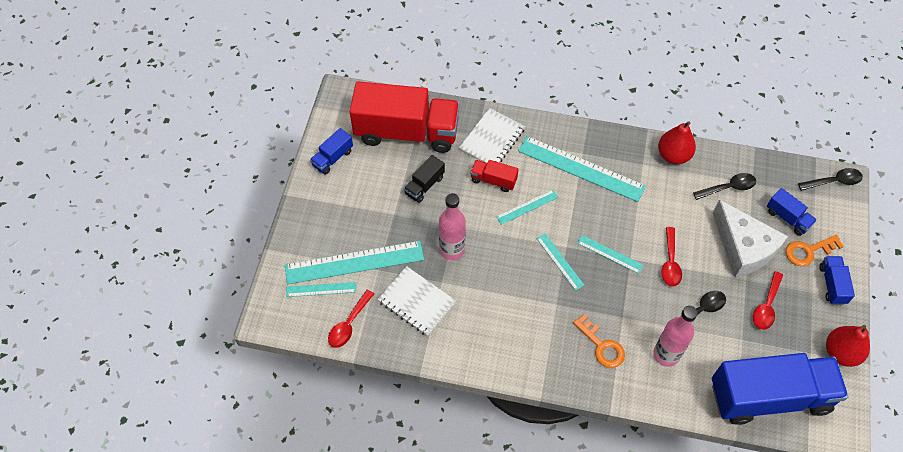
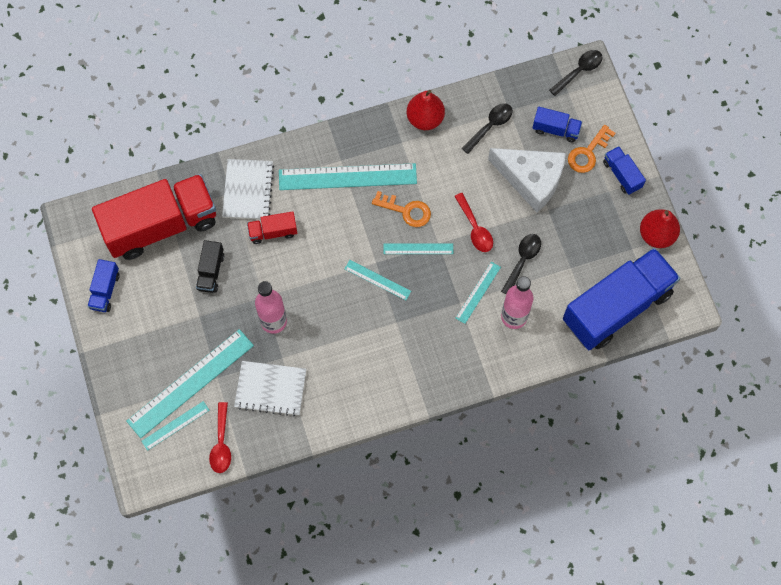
camera: 30 degrees left, 10 degrees up
(527, 207) = (319, 242): turquoise ruler -> turquoise ruler (478, 292)
(601, 346) = (455, 339): orange key -> orange key (406, 211)
(766, 306) = (576, 225): red spoon -> none

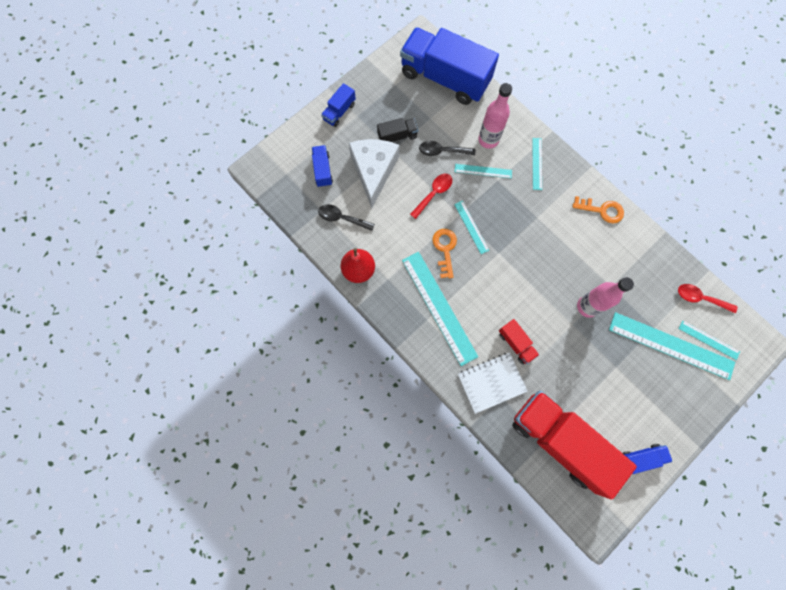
camera: 115 degrees left, 5 degrees up
(211, 271) = (575, 377): black truck -> black truck (397, 136)
(221, 444) = (700, 298): red spoon -> red spoon turned 135 degrees counterclockwise
(270, 389) = (639, 283): white notebook -> none
(377, 280) = (512, 245): turquoise ruler -> turquoise ruler (537, 163)
(579, 71) = (263, 173): black spoon -> none
(588, 153) = (332, 140): orange key -> orange key (602, 210)
(656, 235) = (376, 73): red pear -> none

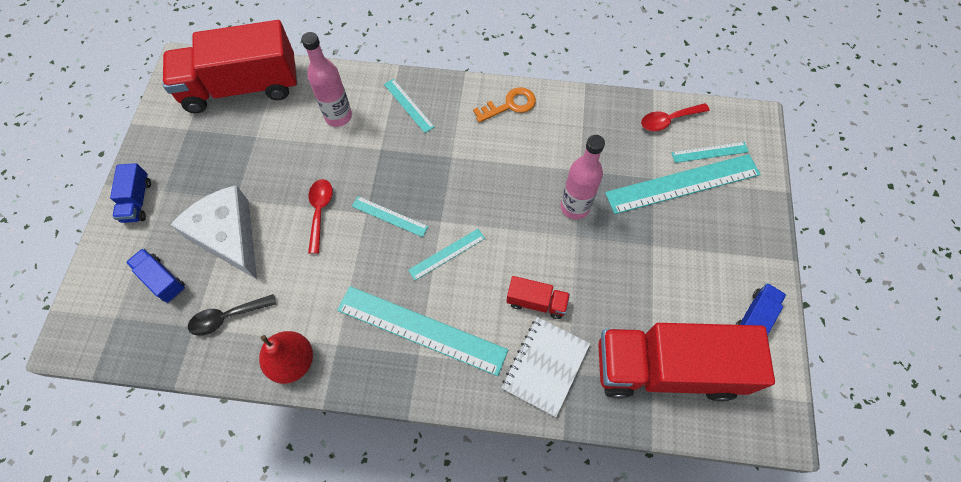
camera: 40 degrees left, 10 degrees down
(397, 136) = (230, 180): black truck -> none
(442, 151) = (295, 161): black spoon -> none
(445, 78) = (242, 87): blue truck -> red truck
(445, 249) = (379, 261): orange key -> none
(483, 171) = (357, 150): turquoise ruler -> turquoise ruler (447, 254)

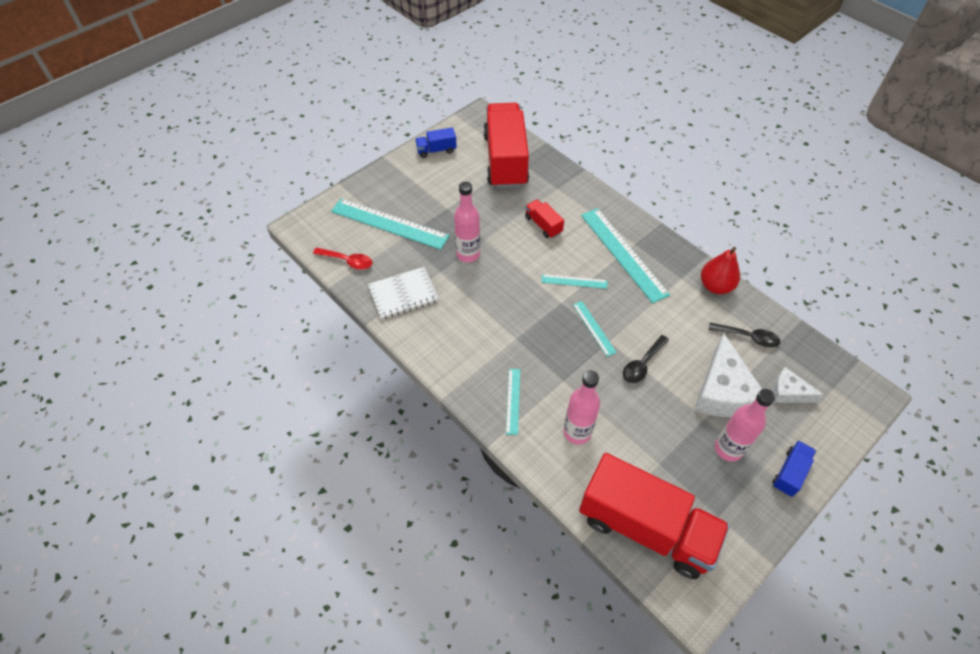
camera: 140 degrees left, 10 degrees down
(162, 280) = (788, 392): blue truck -> white cheese
(201, 186) = (728, 449): none -> pink bottle
(320, 211) = (642, 364): red spoon -> black spoon
(510, 105) = (438, 346): orange key -> none
(545, 366) = (567, 197): white notebook -> white notebook (403, 294)
(666, 368) = (505, 160): red truck -> red truck turned 135 degrees counterclockwise
(709, 152) = (350, 228): turquoise ruler -> none

